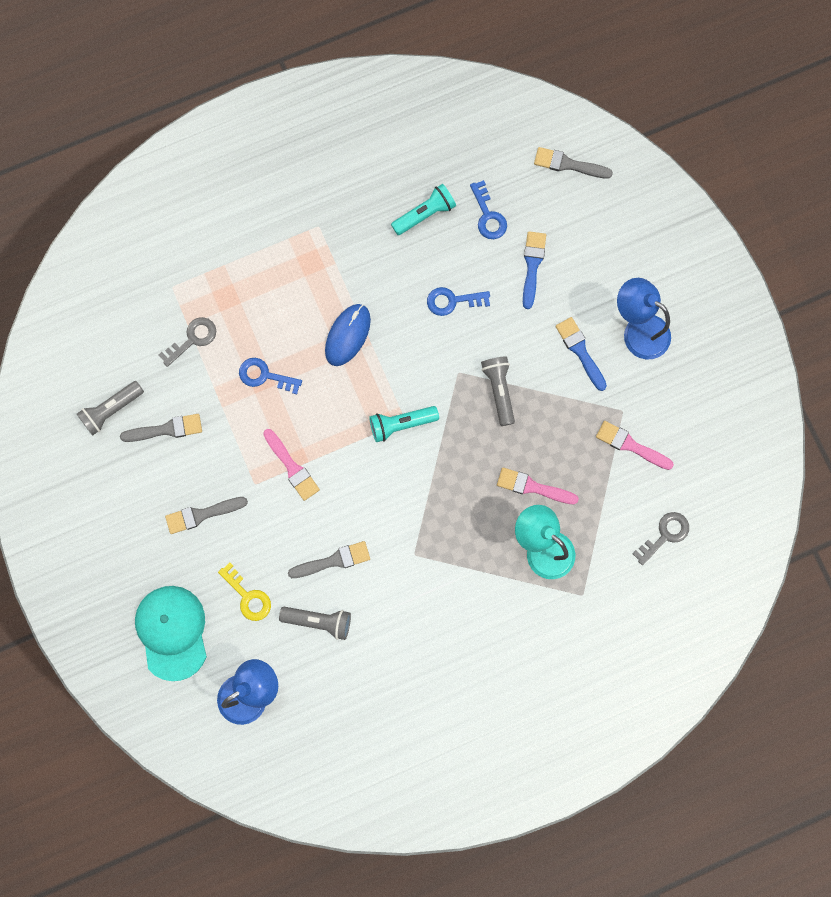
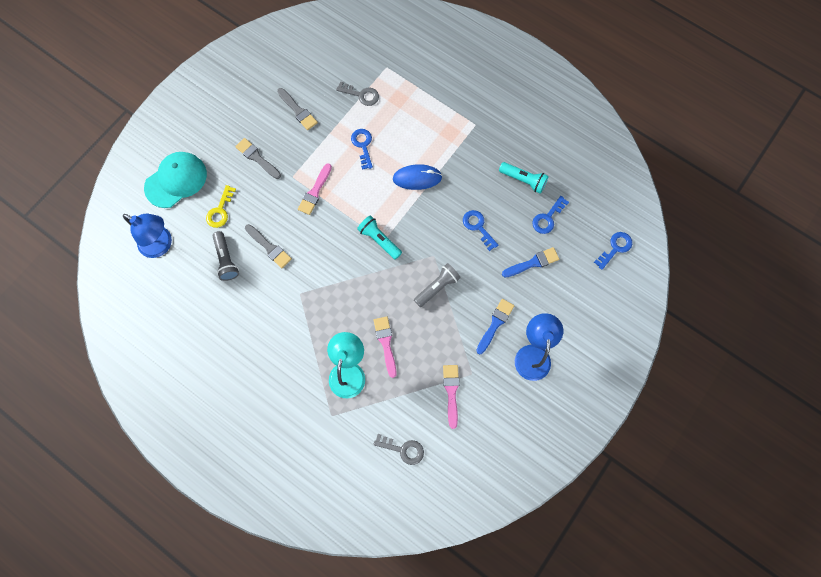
camera: 60 degrees right, 5 degrees down
(111, 410) = (292, 76): grey flashlight -> none
(568, 164) = (615, 248): grey brush -> blue key

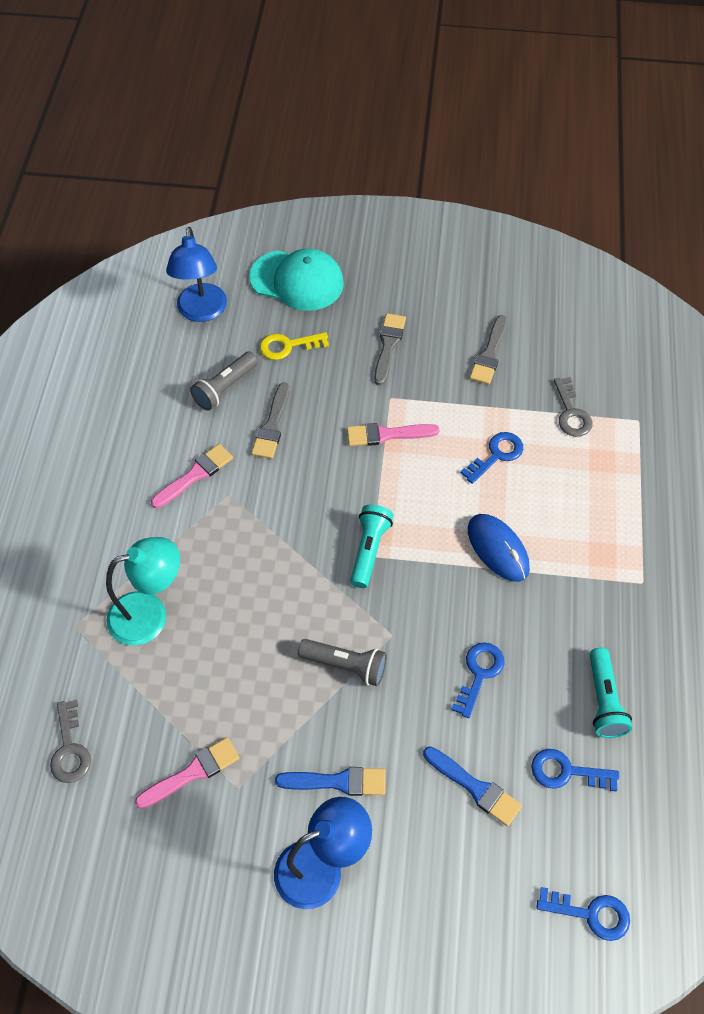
camera: 60 degrees right, 15 degrees down
(386, 343) = (218, 641): pink brush -> pink brush (195, 475)

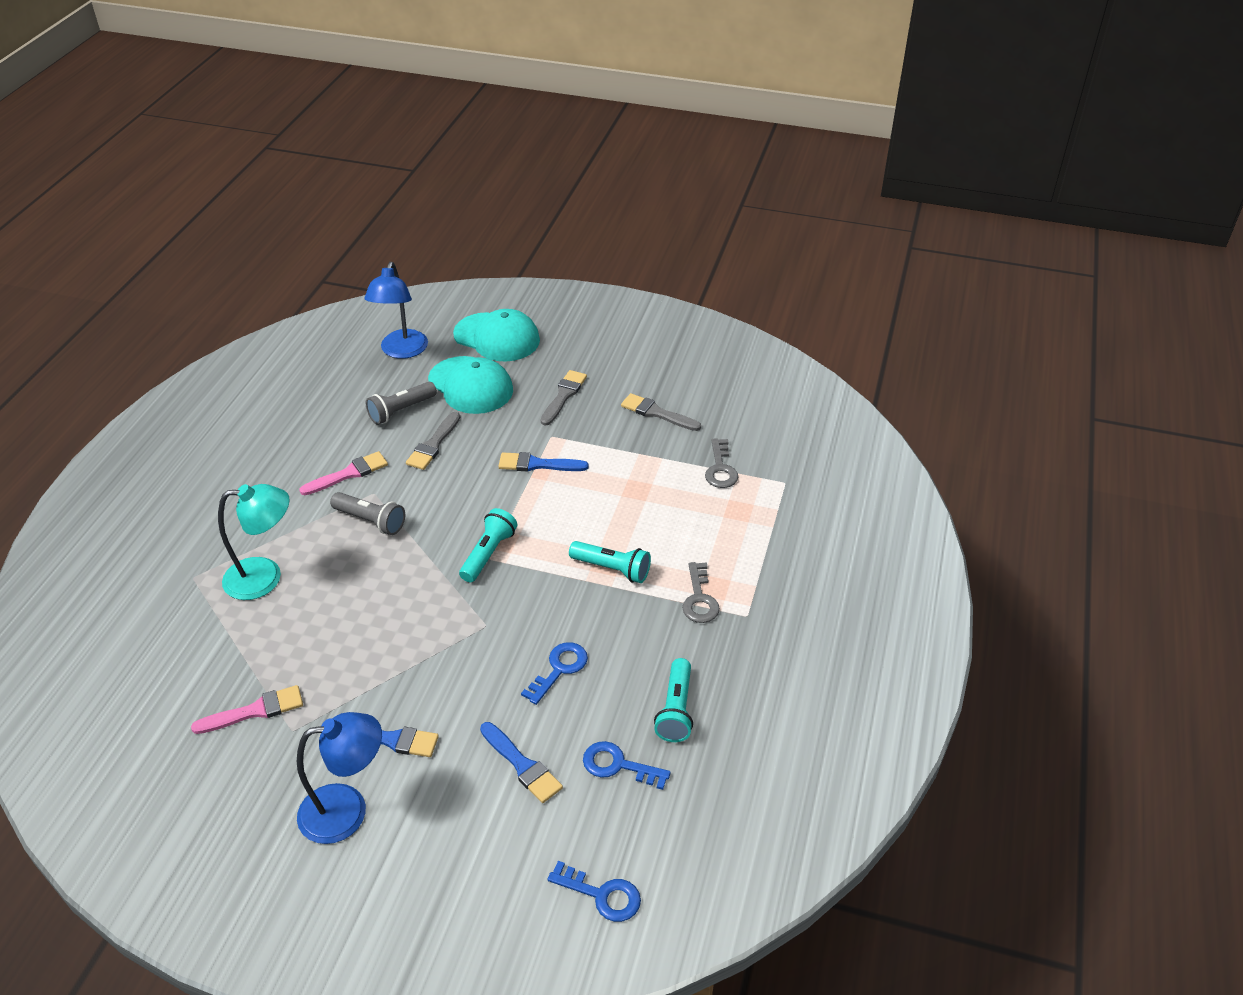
camera: 10 degrees right, 15 degrees down
(70, 749) = (149, 674): grey key -> grey key (699, 598)
(288, 346) = (470, 385): yellow key -> turquoise cap
(346, 665) = (432, 644): grey flashlight -> grey flashlight (371, 521)
(387, 434) = (538, 464): pink brush -> blue brush
(489, 354) = (657, 413): grey brush -> grey brush turned 90 degrees clockwise
(496, 455) = (636, 493): blue key -> none
(498, 549) = (612, 569): blue mouse -> turquoise flashlight

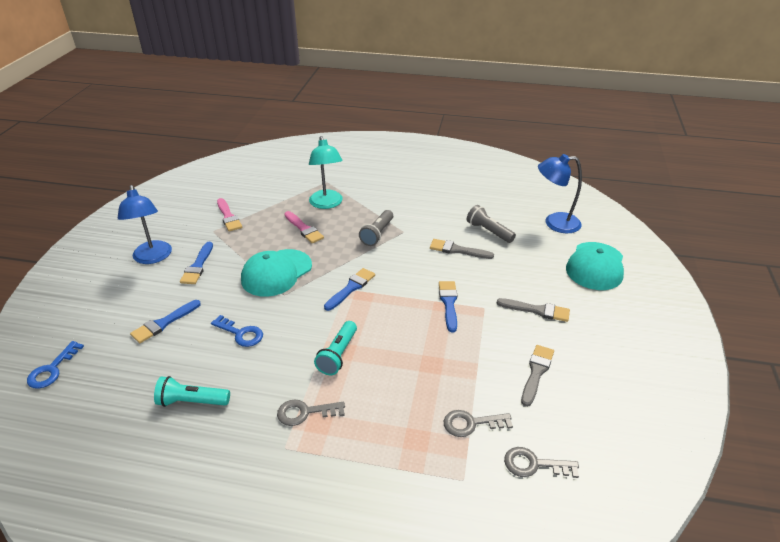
camera: 85 degrees right, 5 degrees down
(348, 474) = (419, 219): pink brush -> pink brush (304, 229)
(470, 385) = (529, 259): turquoise cap -> turquoise cap (276, 273)
(488, 553) = (351, 288): turquoise flashlight -> blue brush
(618, 765) = (150, 371): blue key -> none
(768, 434) = (534, 464): none -> grey key

